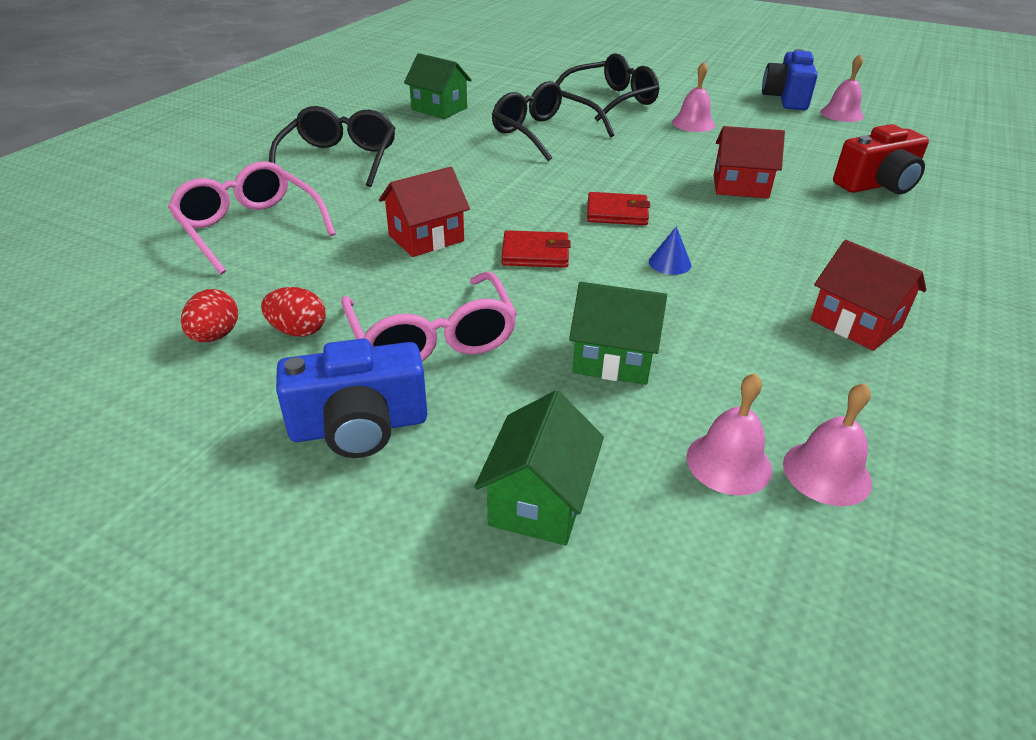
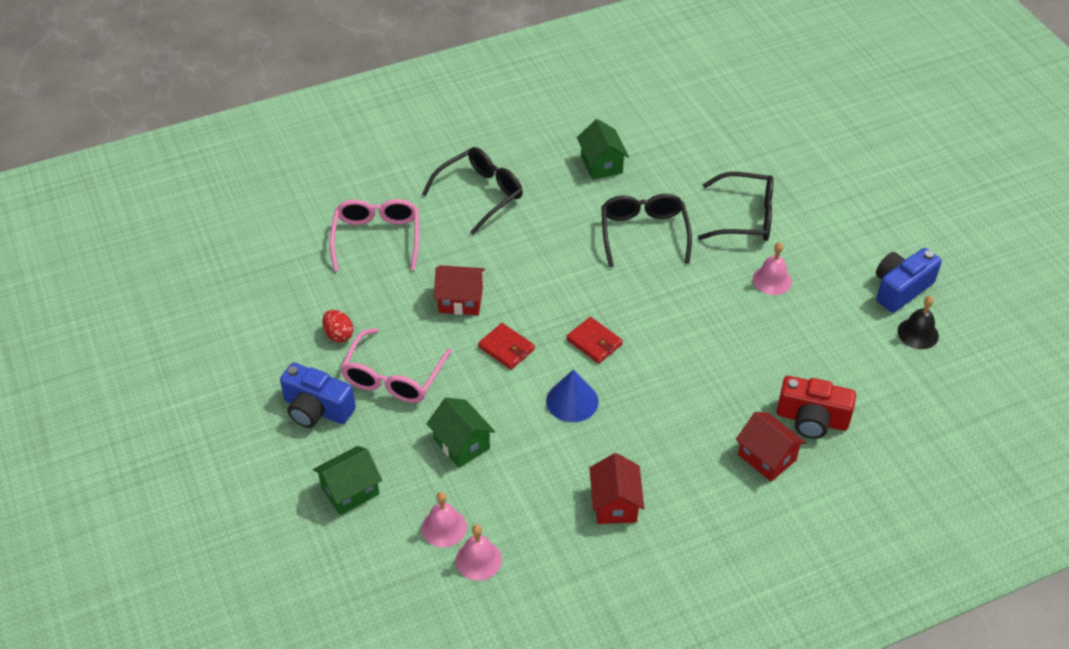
camera: 40 degrees right, 10 degrees up
(215, 336) = (301, 316): red egg -> none
(669, 263) = (572, 401): blue cone -> blue cone, size x1.75
(740, 186) = (708, 365): red house -> red house (767, 457)
(841, 114) = (918, 333): pink bell -> black bell

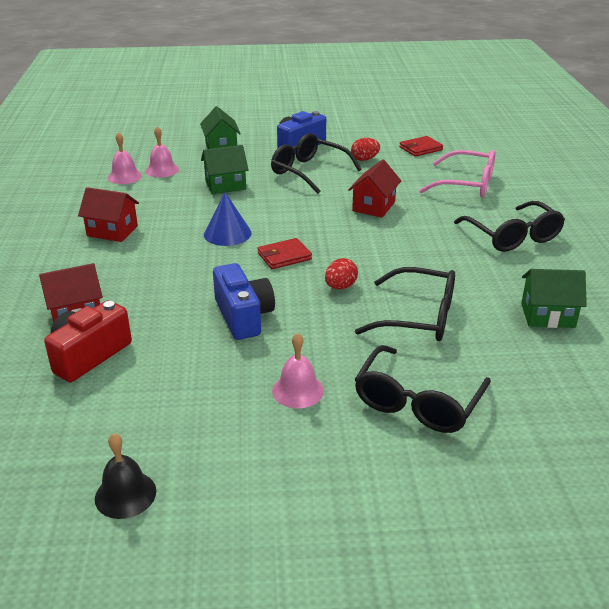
camera: 110 degrees right, 15 degrees down
(393, 378) = (308, 171): pink glasses -> black glasses
(506, 348) = (306, 216): red wallet -> red wallet (420, 148)
(625, 290) = (340, 287): none -> red egg
(900, 289) = (210, 510): blue camera -> blue camera (243, 316)

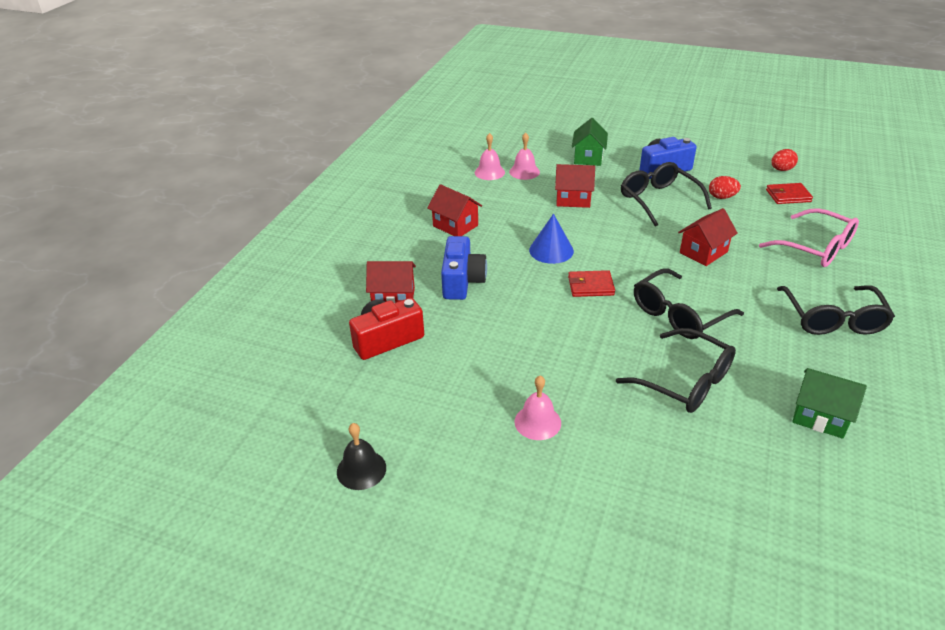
camera: 25 degrees right, 5 degrees up
(225, 185) = (573, 199): green house -> red house
(243, 316) = (526, 337): blue camera -> blue camera (462, 281)
(340, 287) = (627, 330): red egg -> red egg (781, 170)
(417, 403) = (638, 467): black glasses -> black glasses (678, 315)

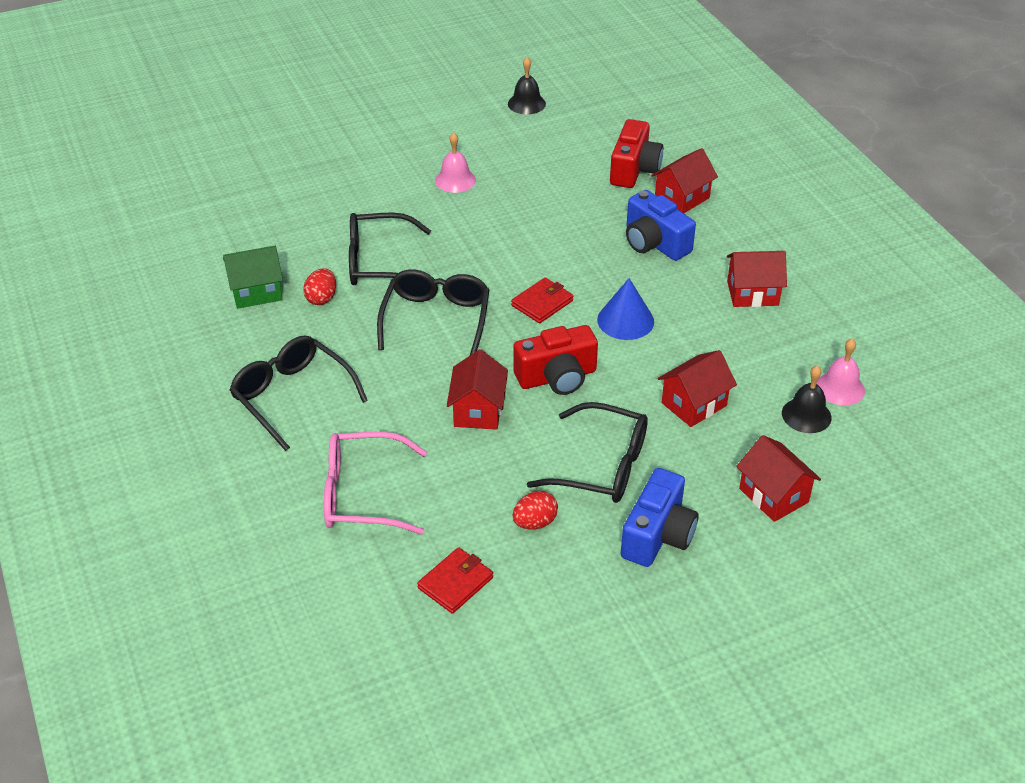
camera: 135 degrees right, 5 degrees up
(524, 172) = (806, 415): pink bell -> black bell
(588, 157) = (773, 495): green house -> red house
(634, 244) = (557, 377): none -> red camera
(781, 170) = (505, 647): red egg -> red egg (322, 298)

